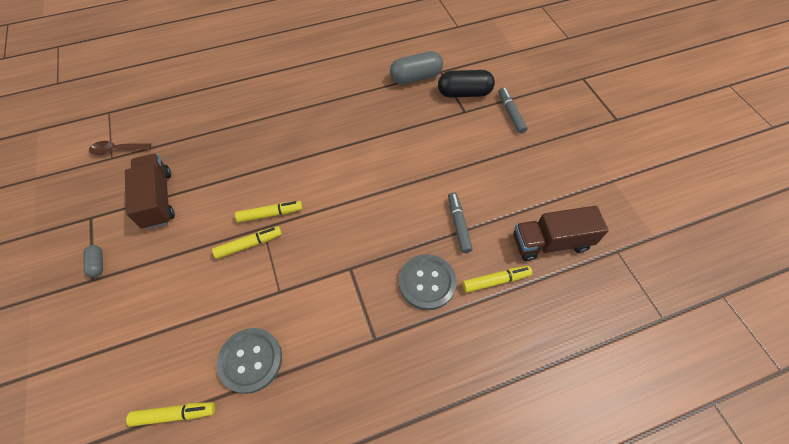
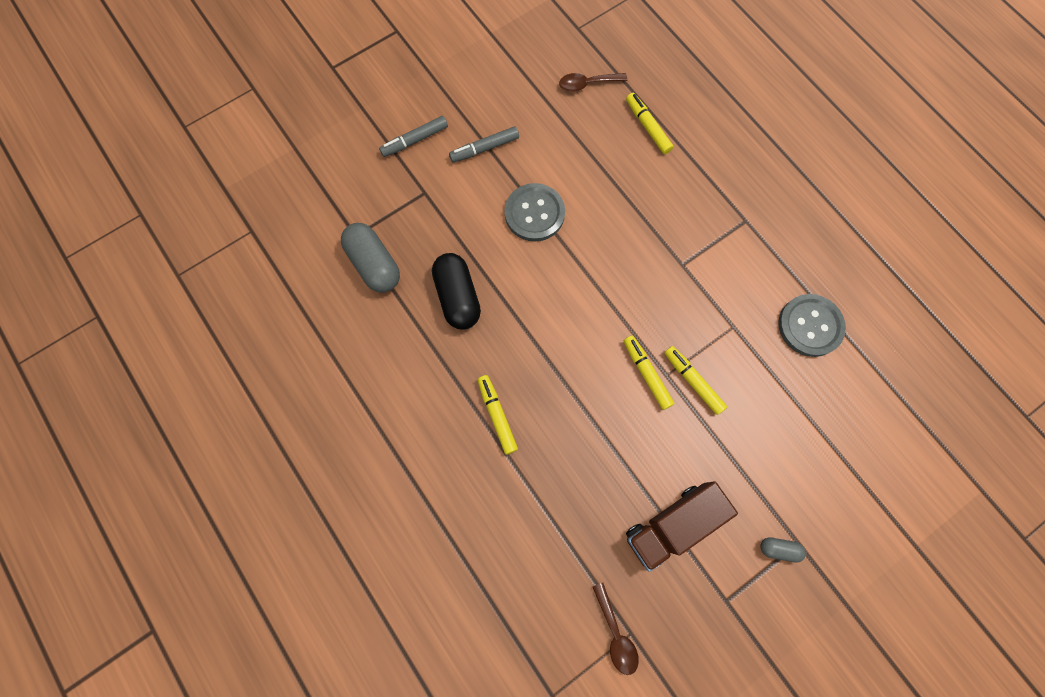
camera: 105 degrees left, 15 degrees up
(97, 264) = (779, 549): grey capsule -> grey capsule turned 45 degrees clockwise
(174, 414) = (883, 374): yellow marker -> yellow marker (497, 415)
(427, 282) = (671, 187): grey button -> grey button (534, 213)
(458, 225) = (594, 170): grey marker -> grey marker (484, 148)
(464, 93) = (391, 198): black capsule -> black capsule (457, 297)
(550, 242) = (587, 84): brown truck -> brown spoon

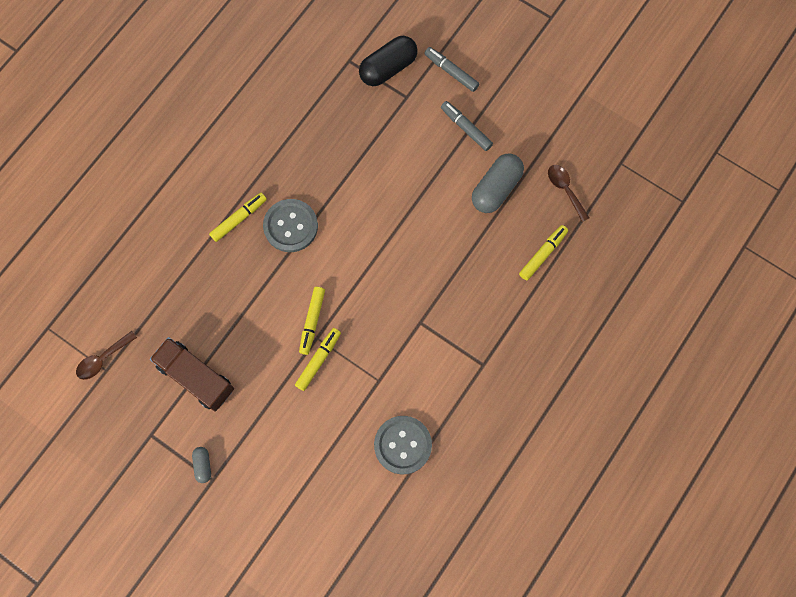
camera: 70 degrees right, 0 degrees up
(374, 264) = (329, 84): grey capsule -> grey capsule (496, 189)
(457, 297) = (325, 155): black capsule -> black capsule (388, 68)
(534, 213) = (421, 188): grey button -> grey button (290, 226)
(646, 373) = (312, 321): yellow marker -> yellow marker turned 150 degrees clockwise

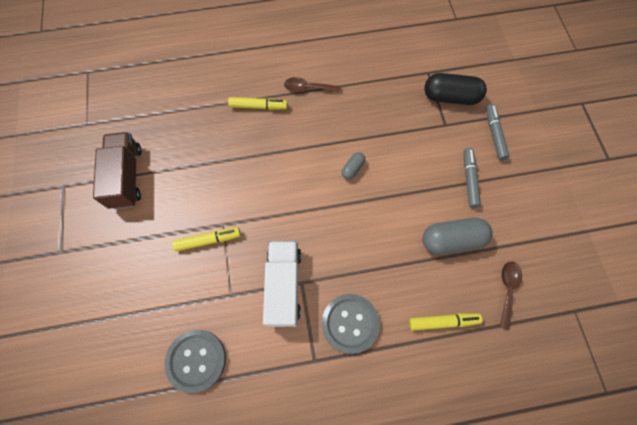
camera: 45 degrees right, 5 degrees down
(103, 359) = (92, 116): brown spoon -> brown spoon (308, 88)
(203, 465) = (66, 236): grey capsule -> grey capsule (352, 168)
(290, 226) = (284, 139): grey button -> grey button (350, 323)
(312, 321) = (232, 211): yellow marker -> none
(410, 337) = (284, 286): none -> white truck

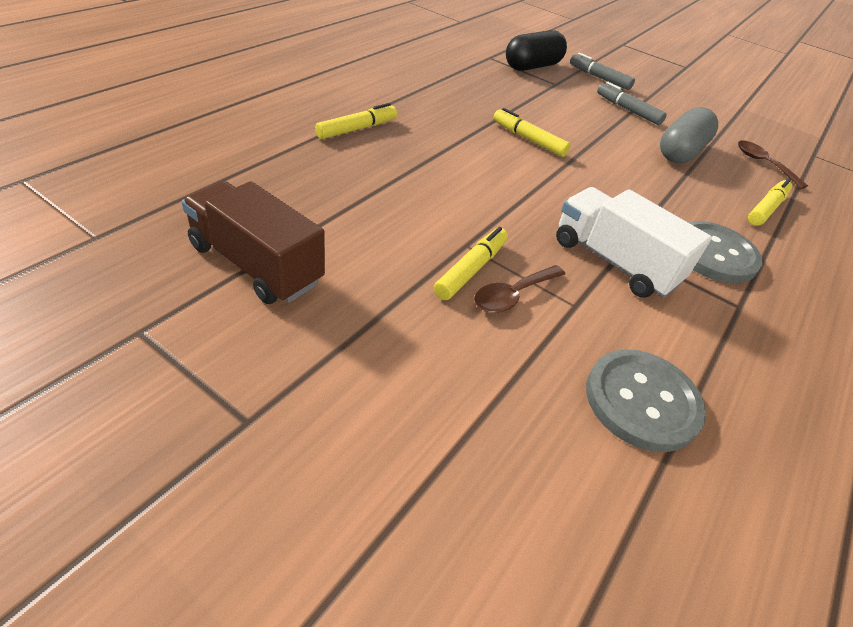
camera: 50 degrees left, 25 degrees down
(308, 88) = (393, 98): brown spoon -> brown spoon (513, 295)
(352, 168) = (528, 139): grey capsule -> yellow marker

